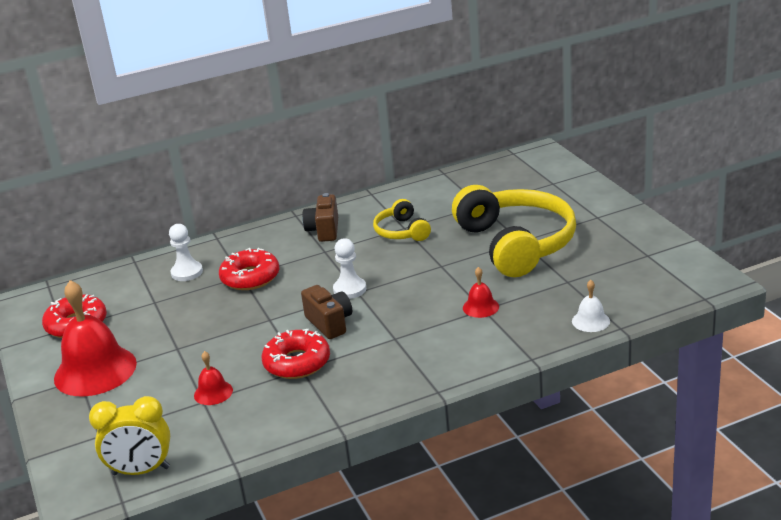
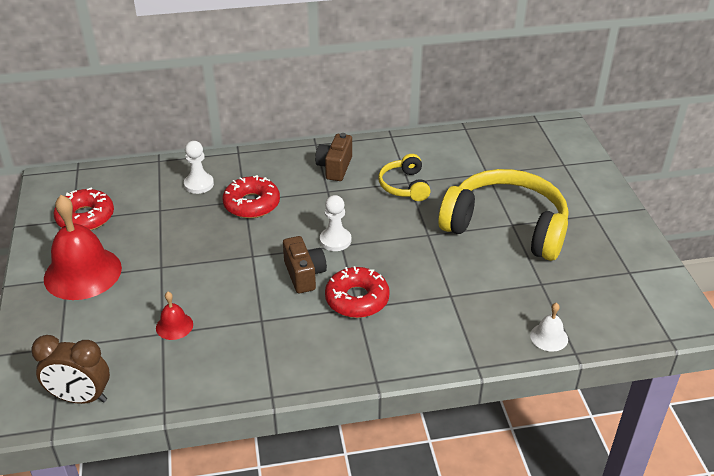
camera: 10 degrees right, 10 degrees up
(141, 471) = (81, 398): yellow clock -> brown clock
(297, 362) = (259, 312): red donut -> red donut (357, 299)
(480, 307) = (449, 292): red bell -> none
(516, 244) = (506, 227): yellow headphones -> yellow headphones turned 60 degrees counterclockwise

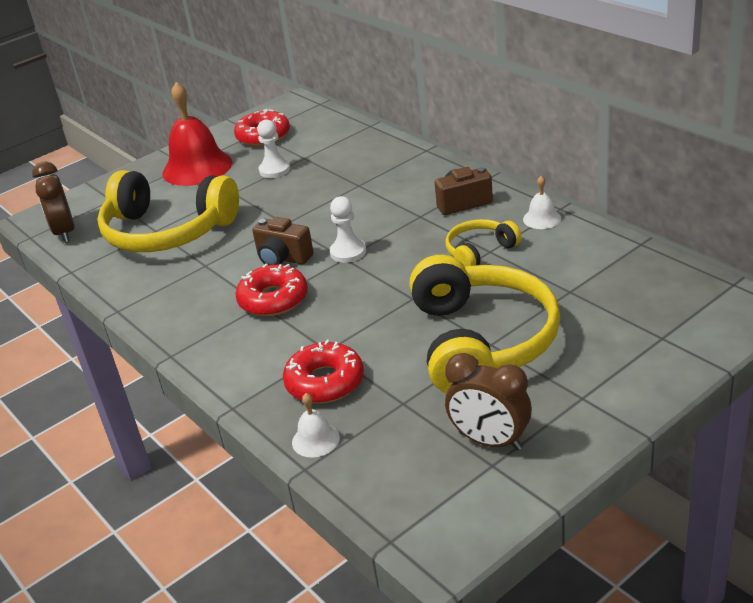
camera: 65 degrees right, 5 degrees down
(174, 326) = (167, 231): red bell -> yellow headphones
(199, 184) = (357, 156): white pawn -> white pawn (274, 170)
(252, 204) = (357, 190): red donut -> red donut (325, 382)
(304, 275) = (283, 258): brown camera -> brown camera turned 75 degrees clockwise
(395, 147) = (542, 218): none -> white bell
(607, 264) = (490, 441): none -> brown clock

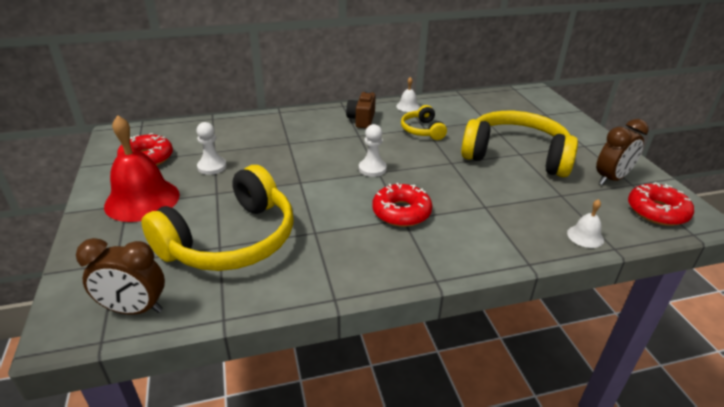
camera: 70 degrees left, 0 degrees up
(283, 258) = (349, 195): brown camera -> none
(325, 382) = (522, 216): red donut -> red donut (657, 211)

